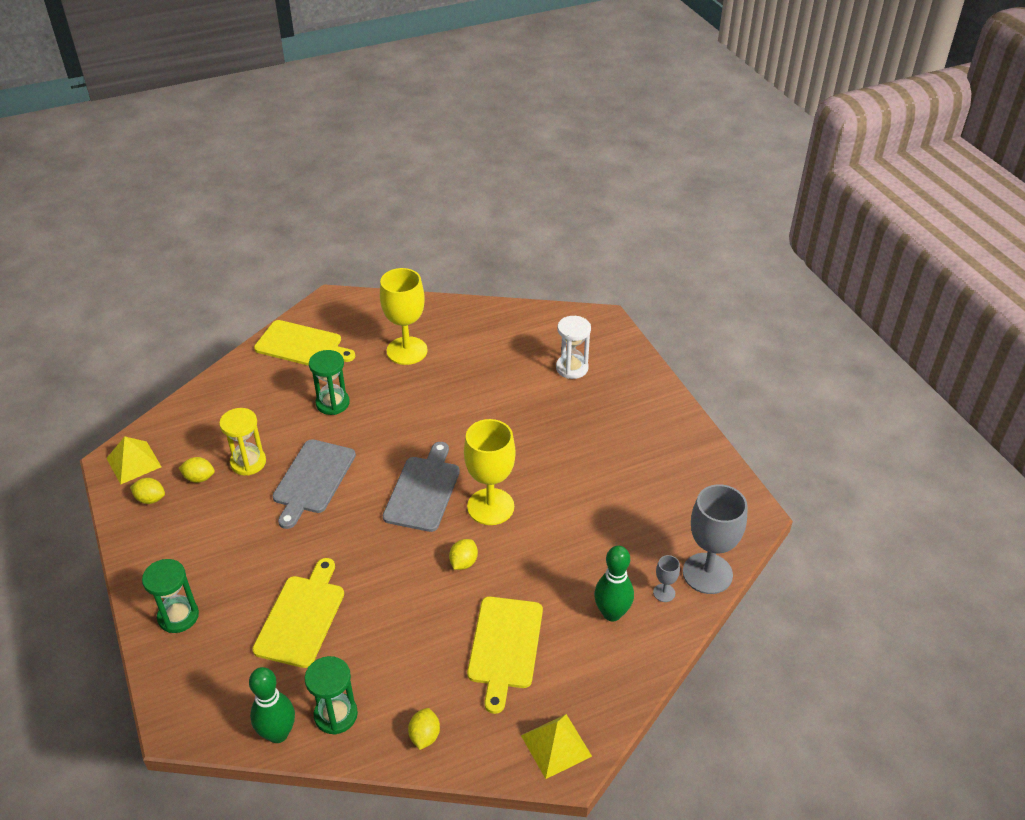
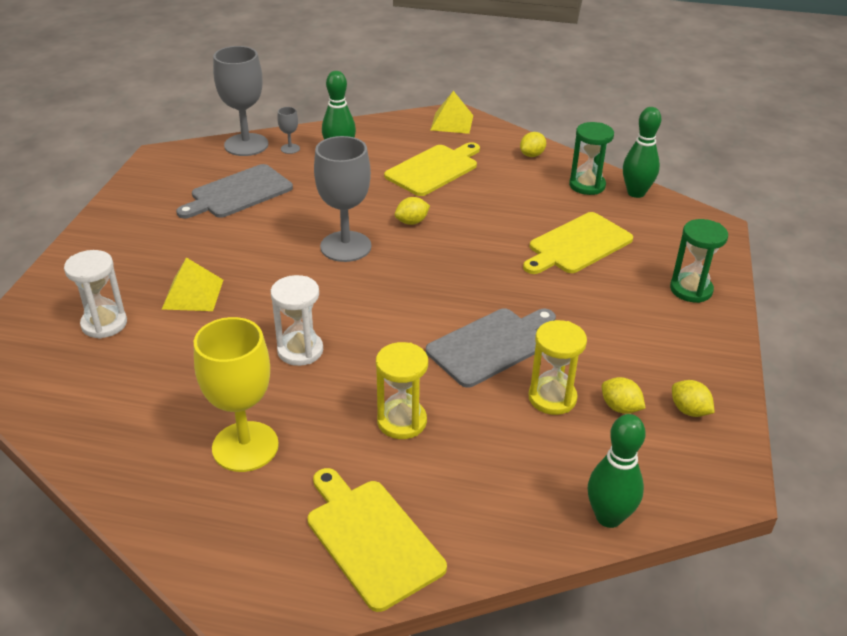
camera: 145 degrees left, 5 degrees down
(133, 462) = (699, 469): yellow pyramid -> yellow pyramid (193, 294)
(180, 411) = (608, 517): none -> green bowling pin
(332, 403) = (402, 421): green hourglass -> yellow hourglass
(423, 490) = (391, 285): grey cutting board -> grey cutting board (238, 193)
(434, 412) = (300, 350): none -> white hourglass
(490, 507) = (345, 246): yellow goblet -> grey goblet

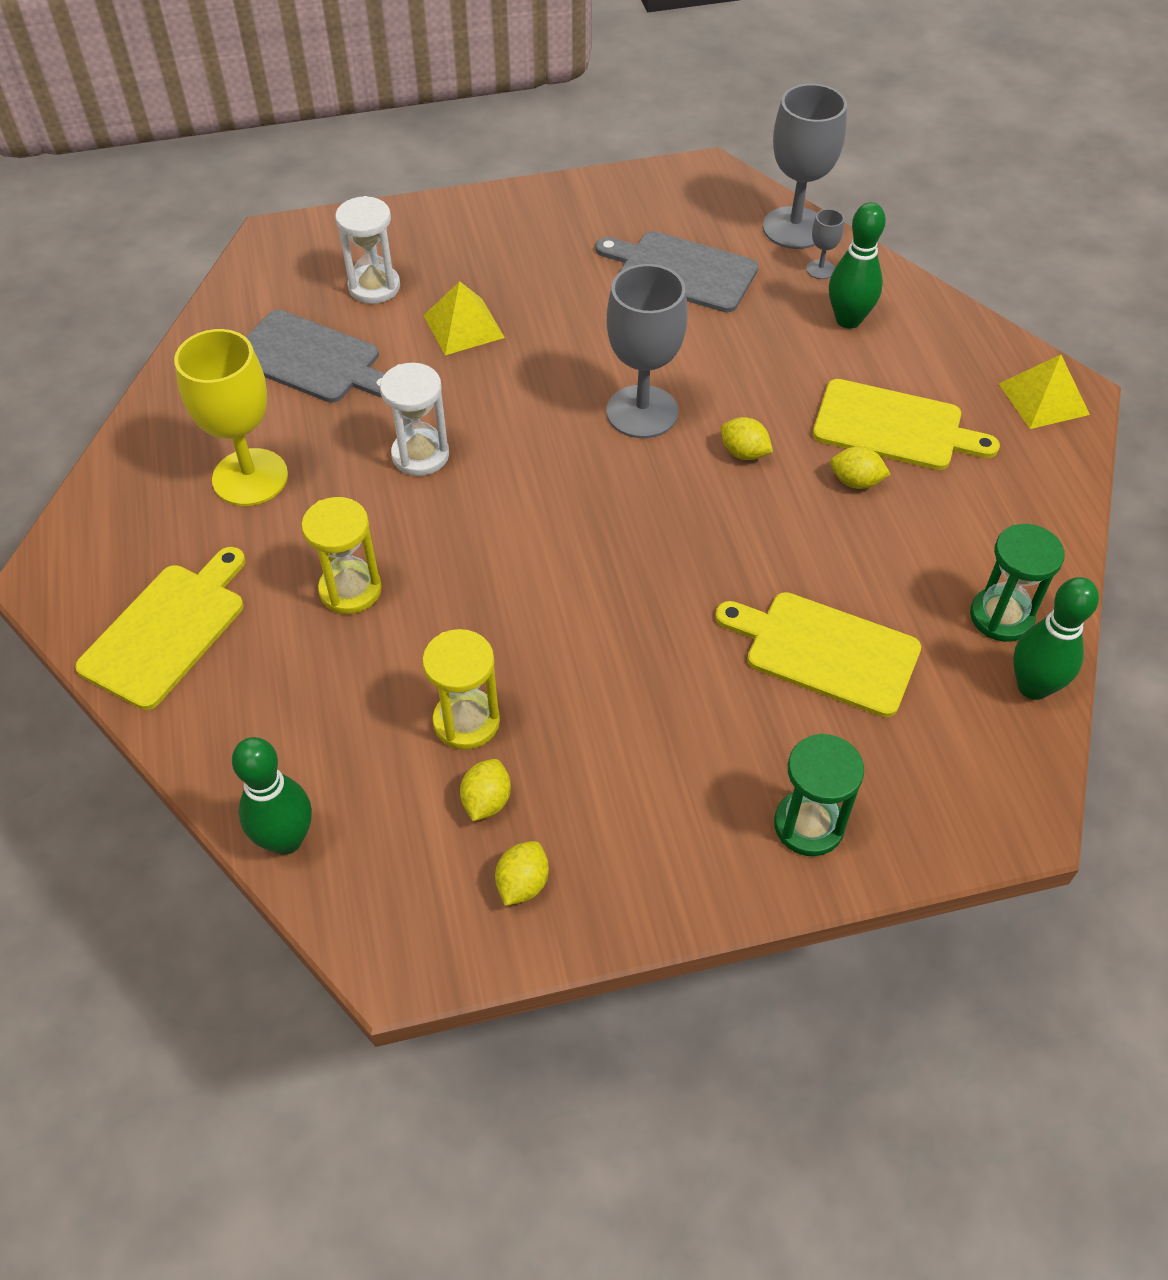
camera: 65 degrees right, 15 degrees up
(491, 345) = (533, 626): grey cutting board -> grey cutting board (311, 359)
(532, 155) = (1033, 522): yellow lemon -> yellow lemon (855, 482)

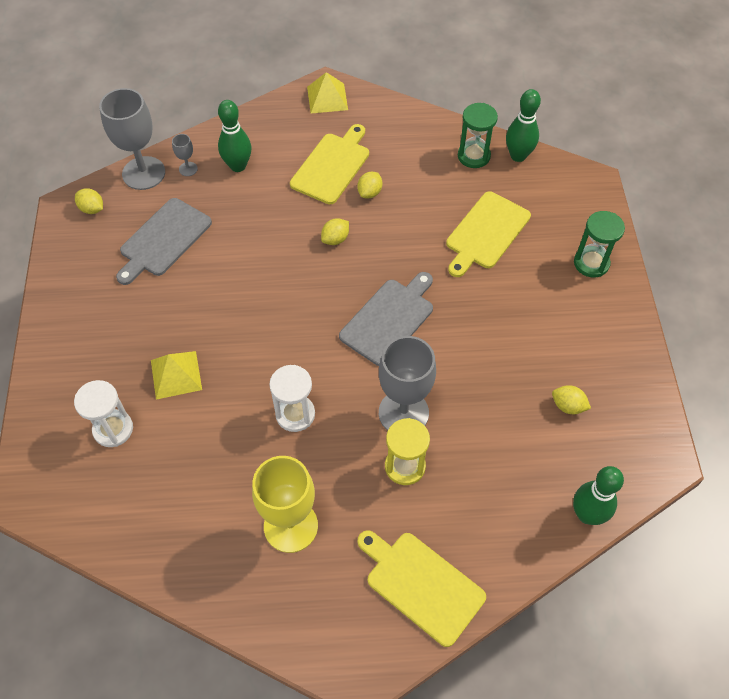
camera: 80 degrees left, 5 degrees up
(311, 359) = (179, 478): grey cutting board -> grey cutting board (389, 319)
(466, 721) = (513, 410): yellow hourglass -> none
(522, 883) = (620, 395): yellow lemon -> yellow lemon (92, 209)
(642, 412) = (288, 284): grey goblet -> grey goblet (403, 413)

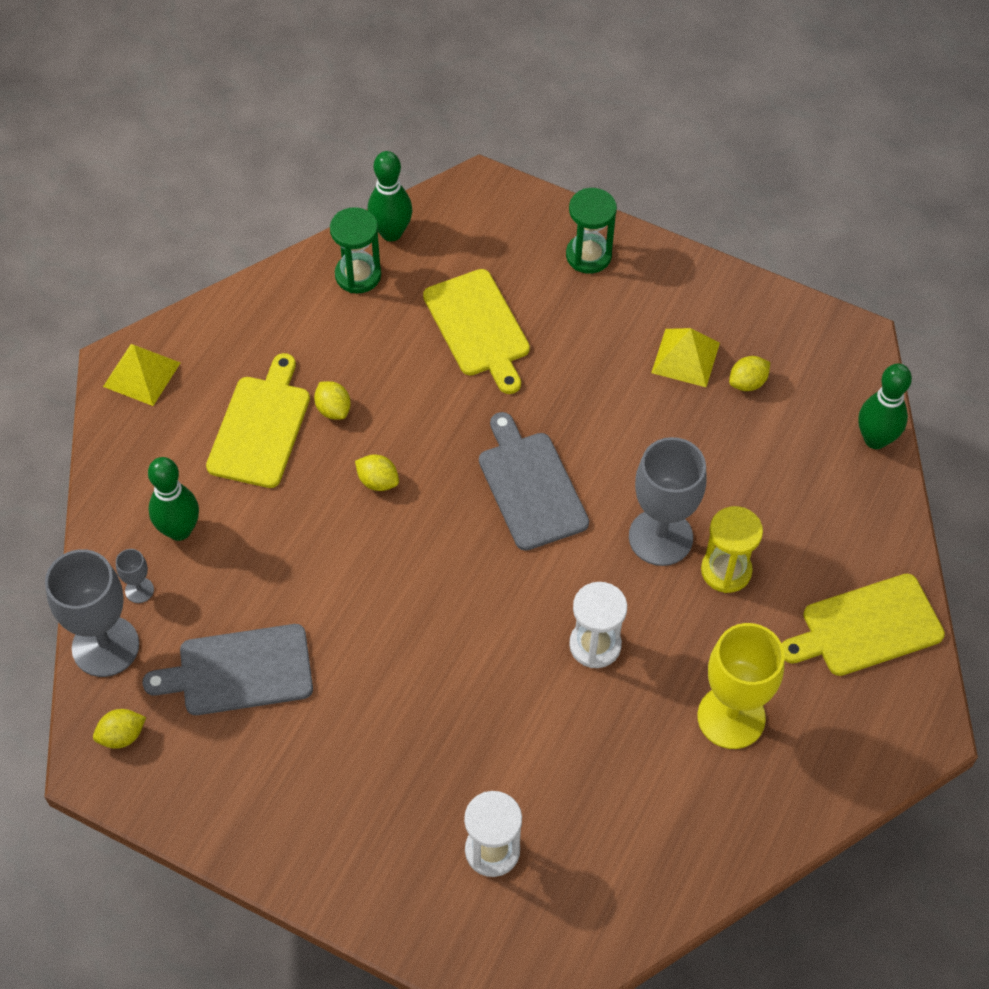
camera: 60 degrees left, 0 degrees up
(164, 240) = (239, 671): grey cutting board -> grey cutting board turned 105 degrees clockwise
(176, 375) = (459, 747): yellow pyramid -> yellow pyramid (685, 357)
(332, 166) = (260, 427): yellow cutting board -> yellow cutting board turned 45 degrees clockwise
(335, 239) = (378, 481): yellow lemon -> yellow lemon turned 45 degrees counterclockwise

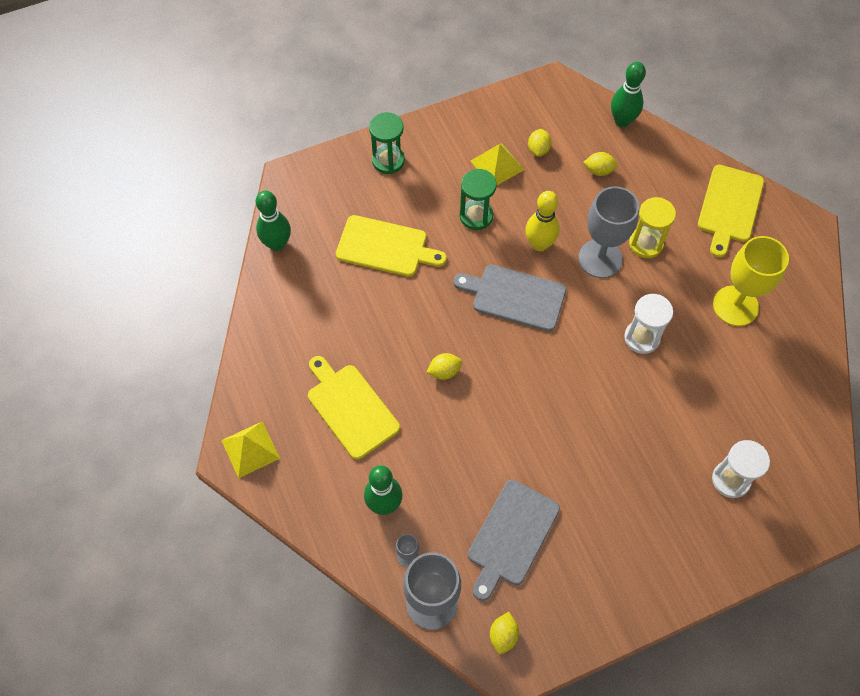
camera: 50 degrees left, 5 degrees up
(333, 409) = (373, 360): yellow lemon -> yellow lemon (599, 170)
(358, 275) = (291, 282): green hourglass -> green hourglass (476, 216)
(621, 466) = (539, 244): none -> yellow bowling pin

